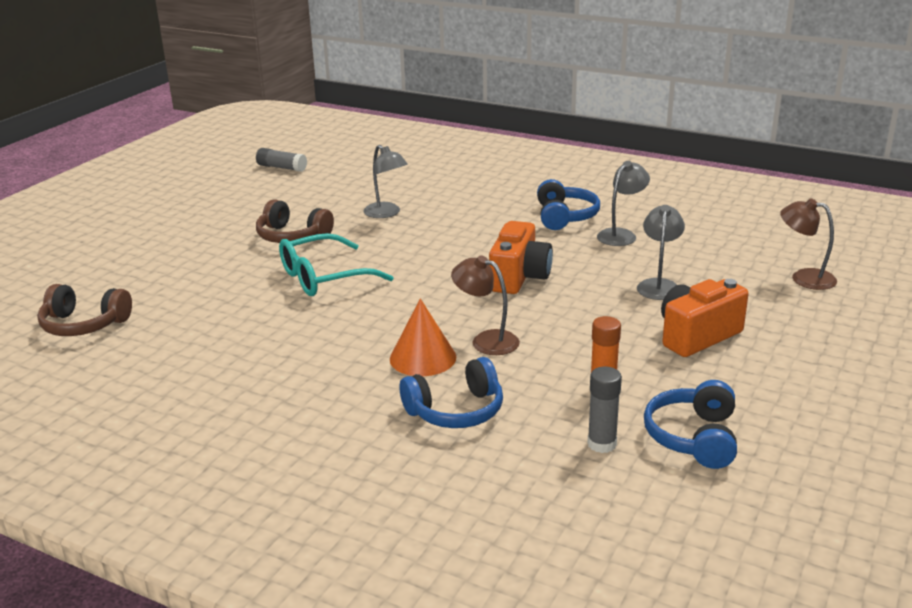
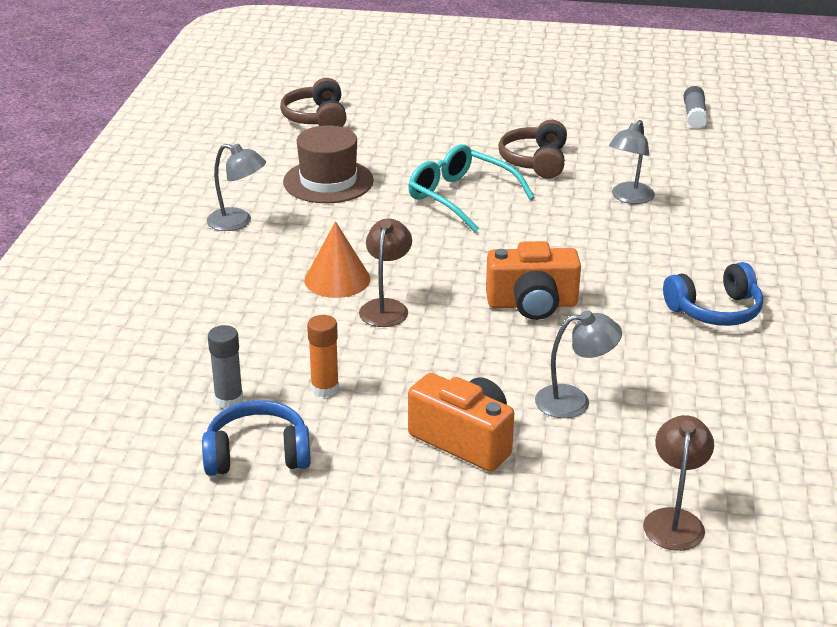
camera: 70 degrees right, 5 degrees up
(230, 337) = (328, 181): none -> brown hat
(456, 411) = (255, 313): blue headphones -> none
(621, 235) = (695, 358): grey lamp -> grey lamp (238, 222)

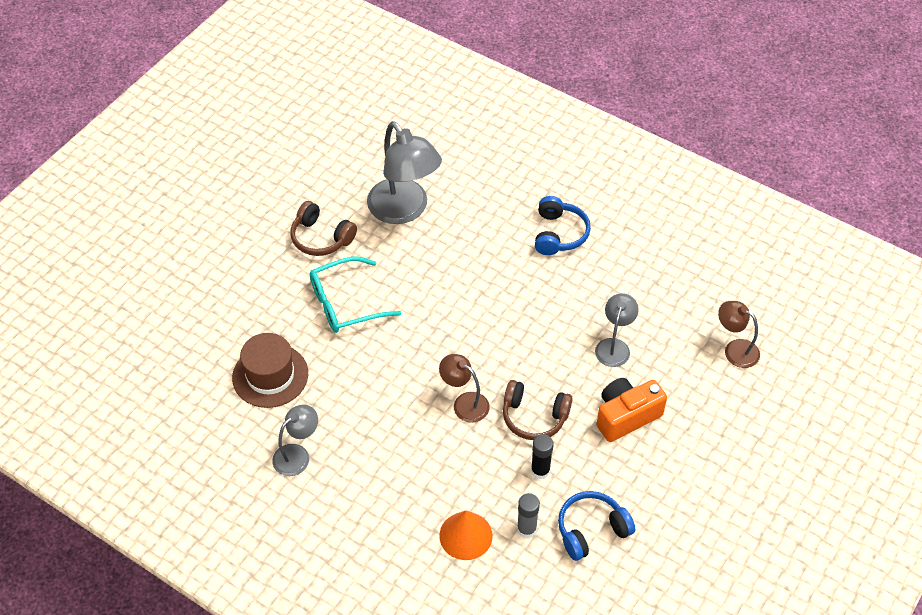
camera: 65 degrees left, 20 degrees up
(257, 454) = (591, 530): blue headphones -> blue headphones turned 45 degrees clockwise
(316, 118) = (157, 346): brown headphones -> brown headphones (534, 417)
(325, 389) = (540, 470): orange glue stick -> black glue stick
(337, 279) = (414, 418): orange cone -> orange cone (465, 535)
(532, 304) = (504, 322): orange camera -> none
(629, 198) = (404, 210): grey lamp -> grey lamp, size x1.88
(694, 116) = (314, 118): grey glue stick -> none

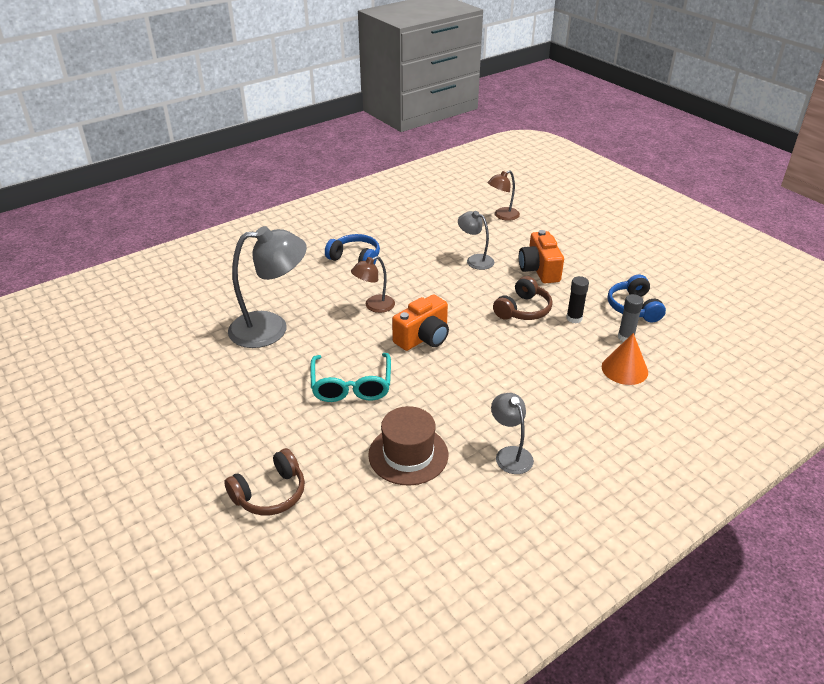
camera: 70 degrees left, 15 degrees down
(321, 238) = (263, 385): brown headphones -> brown headphones (270, 494)
(443, 338) = (423, 338): none -> orange camera
(464, 403) = (495, 341): brown lamp -> brown lamp (374, 306)

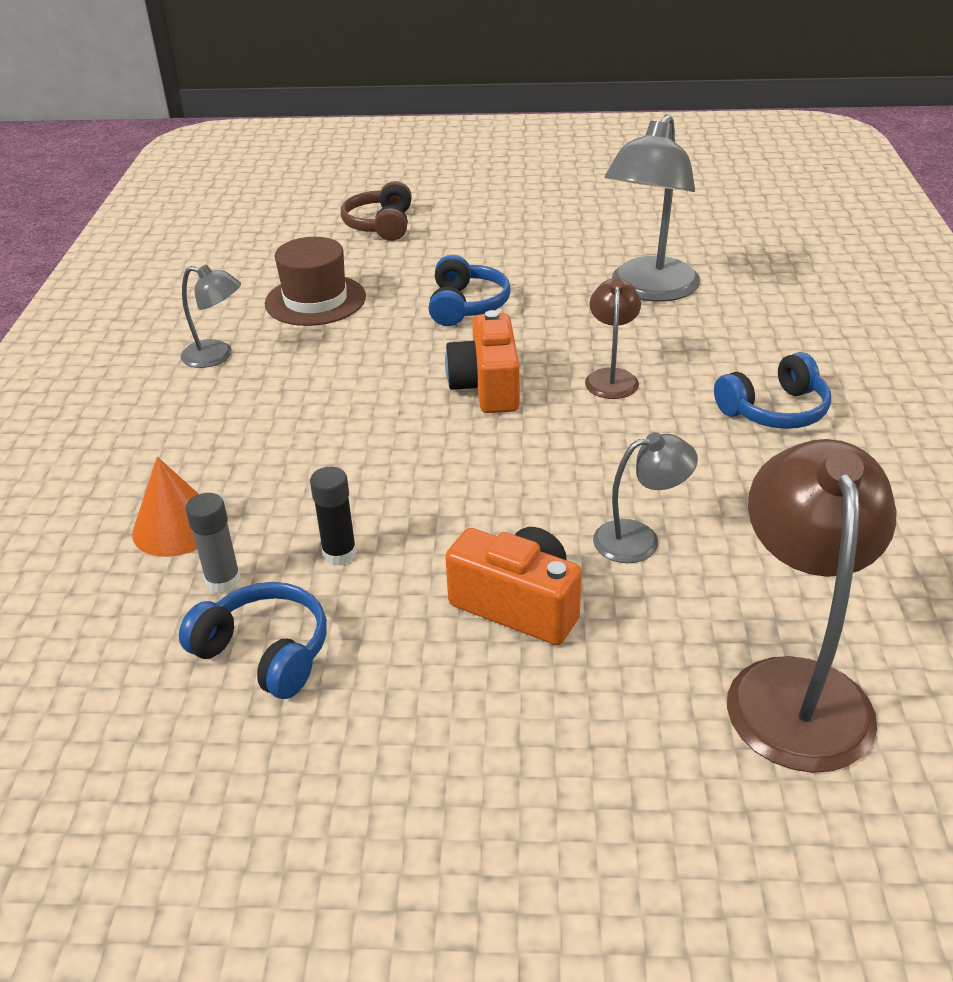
camera: 130 degrees right, 0 degrees up
(351, 385) = (466, 305): turquoise glasses -> blue headphones
(502, 216) = (795, 687): brown lamp -> brown lamp, size x1.88
(523, 310) = (431, 511): brown headphones -> none

